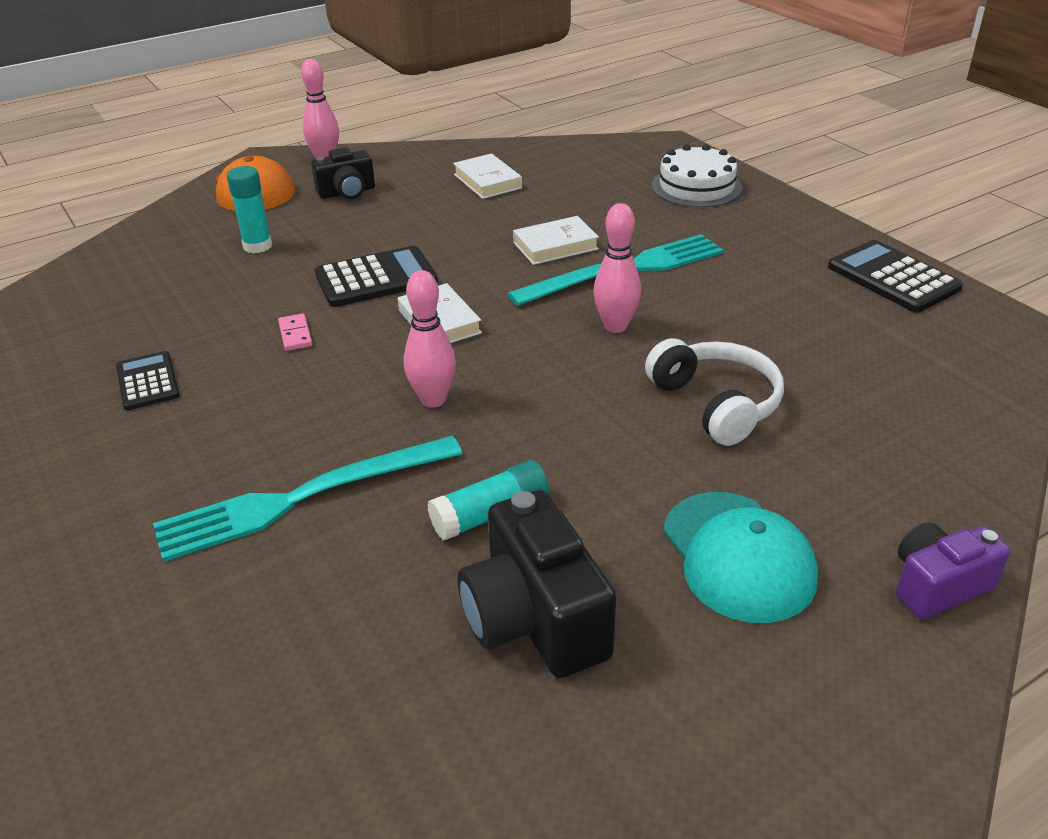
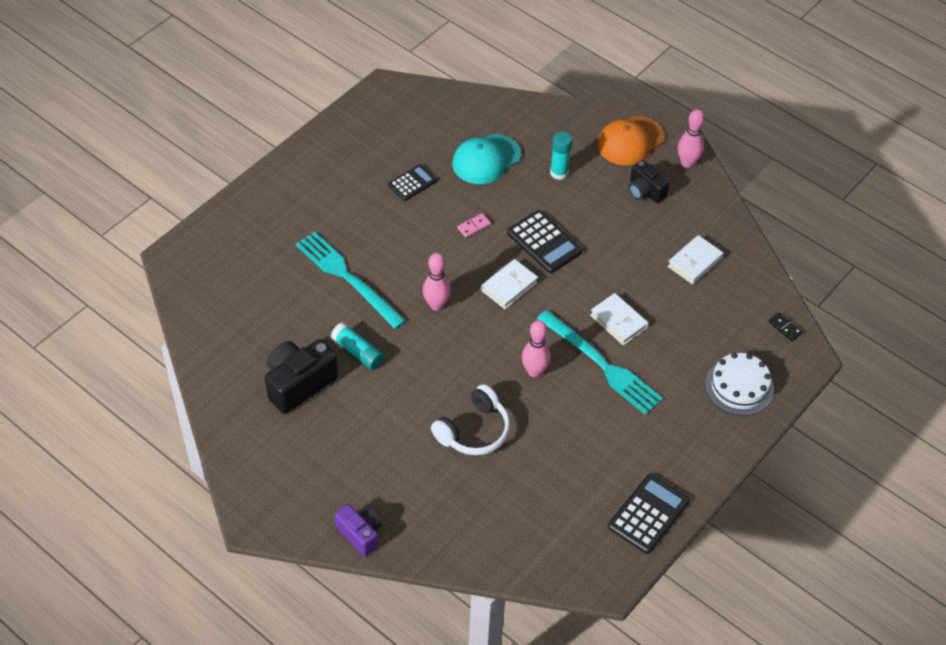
camera: 70 degrees right, 15 degrees up
(618, 148) = (785, 327): none -> black domino
(738, 556) = (357, 453): turquoise cap -> turquoise cap (486, 159)

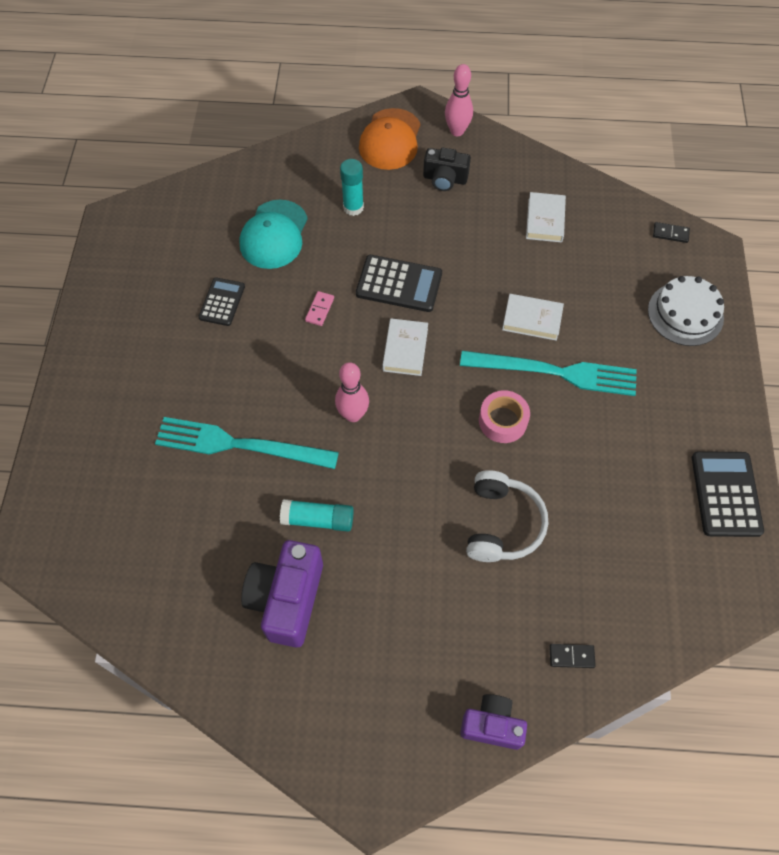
camera: 35 degrees left, 10 degrees up
(299, 384) = (287, 599): black camera -> purple camera
(446, 533) = (571, 656): none -> black domino
(534, 371) = (503, 421): pink bowling pin -> pink tape

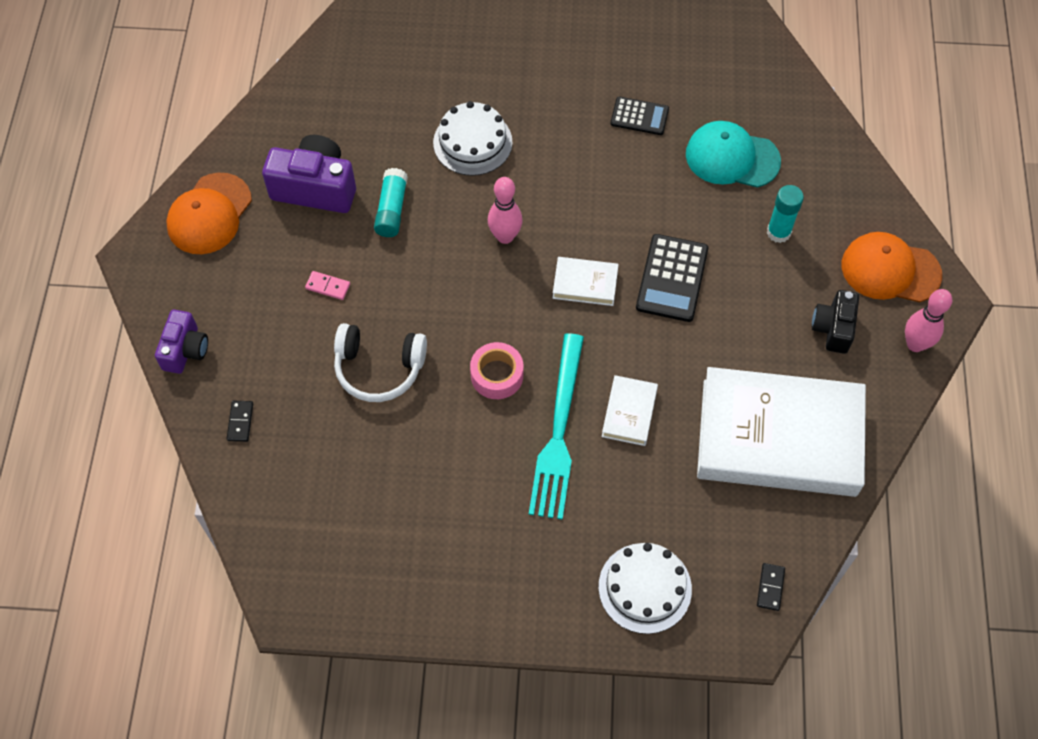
camera: 90 degrees right, 0 degrees up
(239, 445) = (472, 142): turquoise fork -> white cake
(316, 716) = (209, 214): none -> orange cap
(320, 309) = (634, 203): pink domino -> pink domino (328, 286)
(545, 220) = (778, 438): white book -> white book, size x2.44
(726, 494) = (403, 596): black calculator -> none

